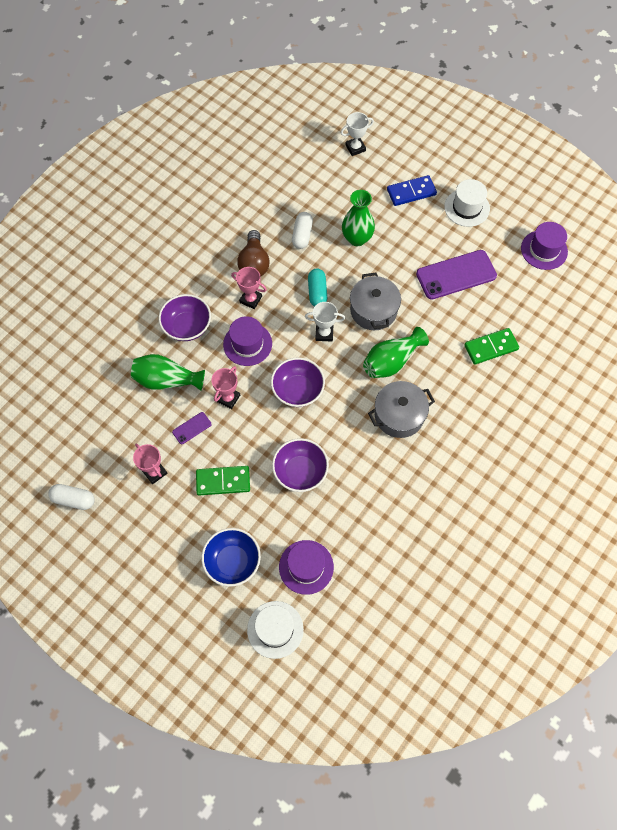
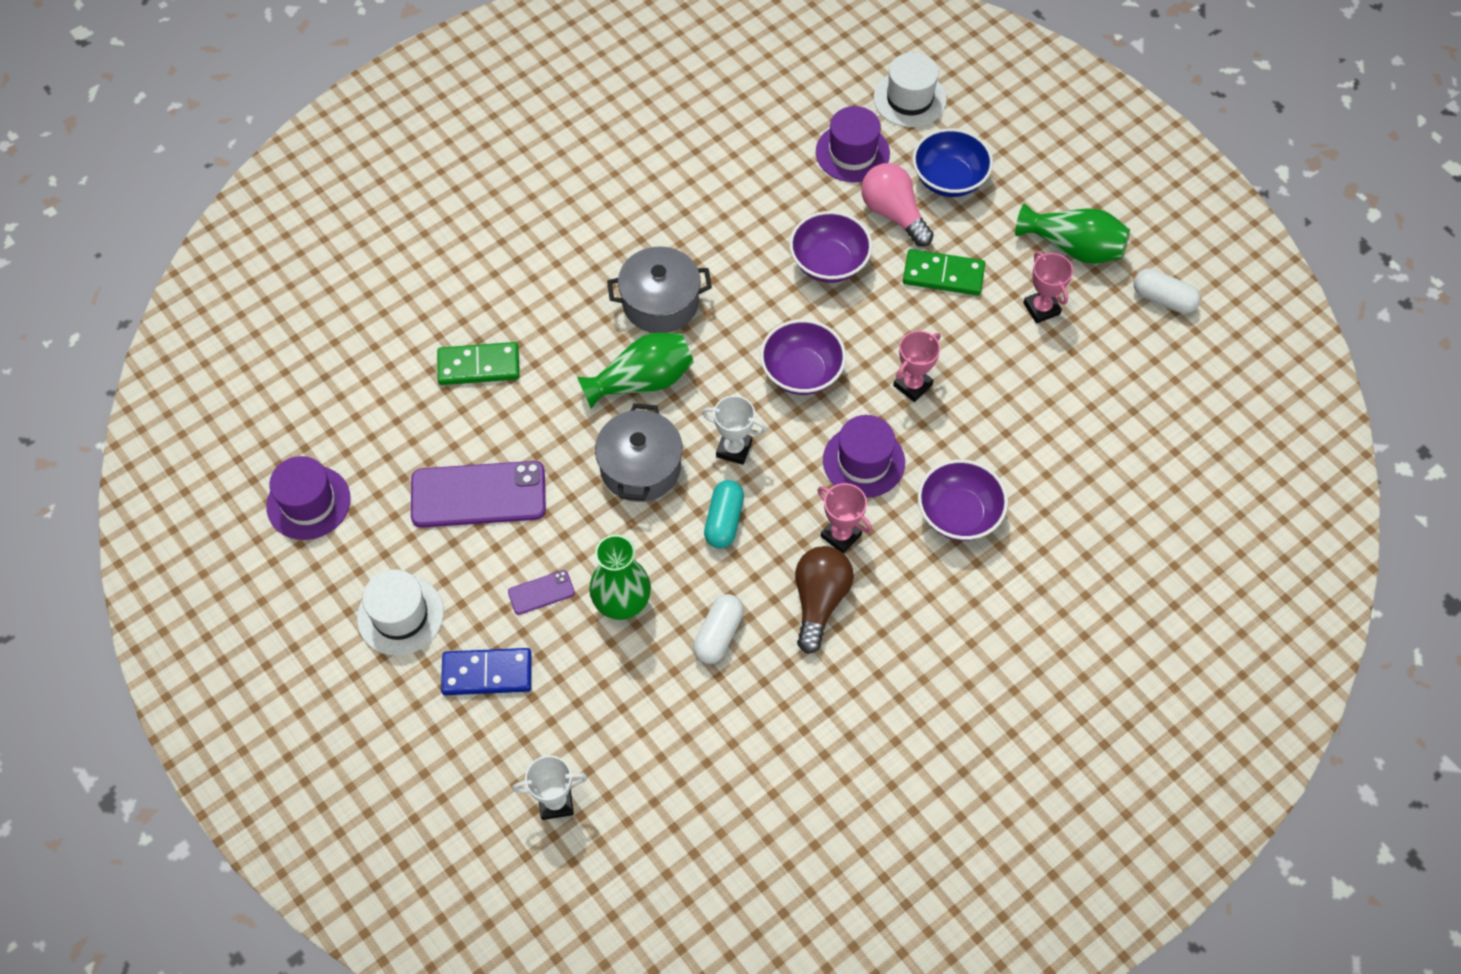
camera: 165 degrees left, 5 degrees down
(167, 380) = (1005, 434): green vase -> green vase (1073, 247)
(192, 428) = (977, 355): purple phone -> purple phone (541, 592)
(266, 521) = (893, 214): none -> pink light bulb

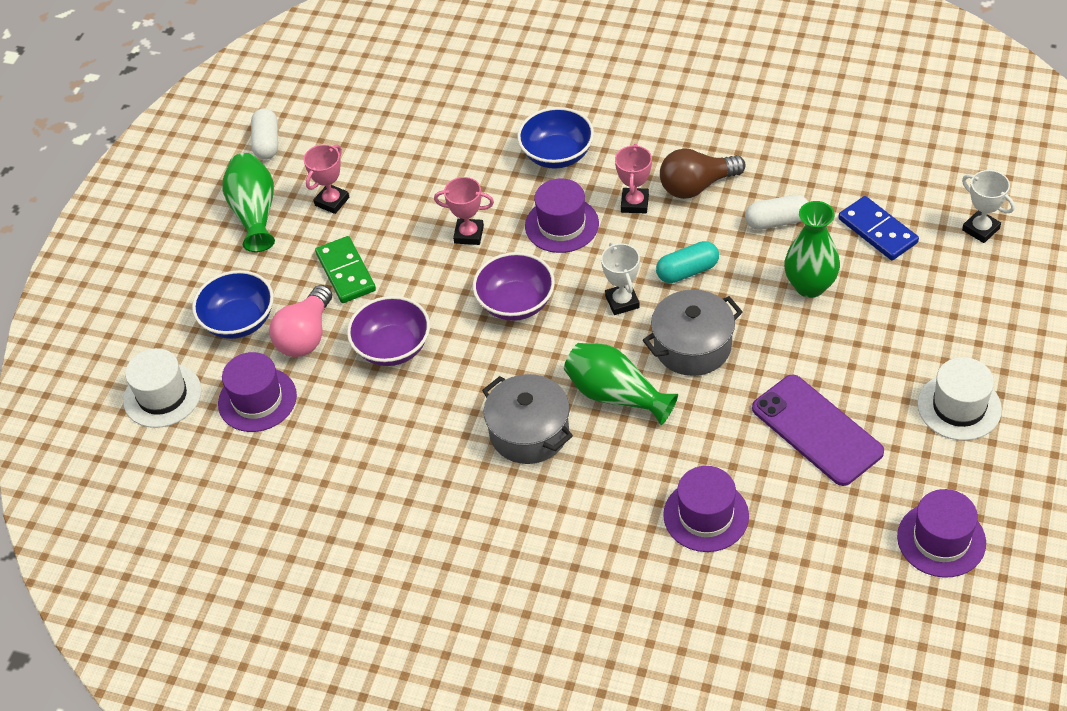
camera: 120 degrees left, 10 degrees down
(478, 366) = (706, 515): green domino -> purple hat
(487, 673) = (942, 325): blue domino -> blue domino (878, 231)
(541, 592) = (851, 336): purple phone -> none
(958, 514) = (557, 155): purple bowl -> blue bowl

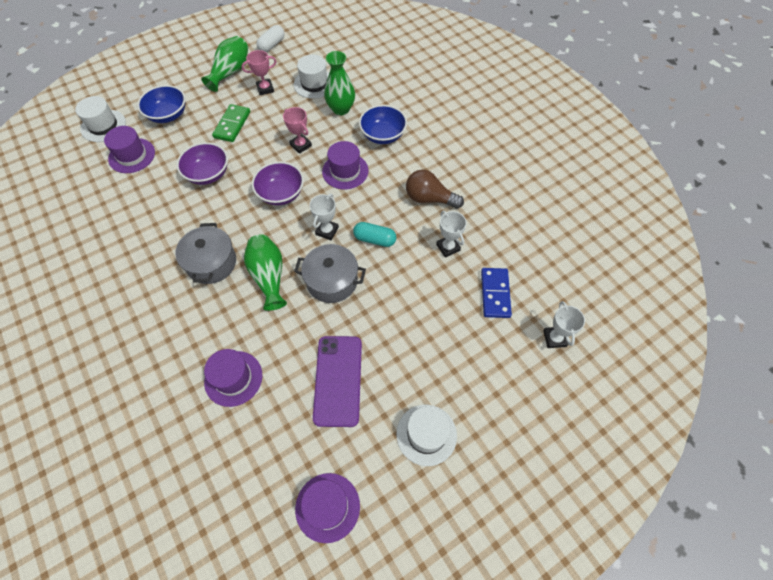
camera: 35 degrees right, 10 degrees up
(306, 335) = (183, 141): pink light bulb -> none
(391, 152) = (314, 84): none -> white hat
(634, 203) = (390, 185): pink trophy -> none
(776, 221) = (448, 247): white capsule -> white trophy
(810, 286) = (425, 296): green vase -> green vase (341, 109)

